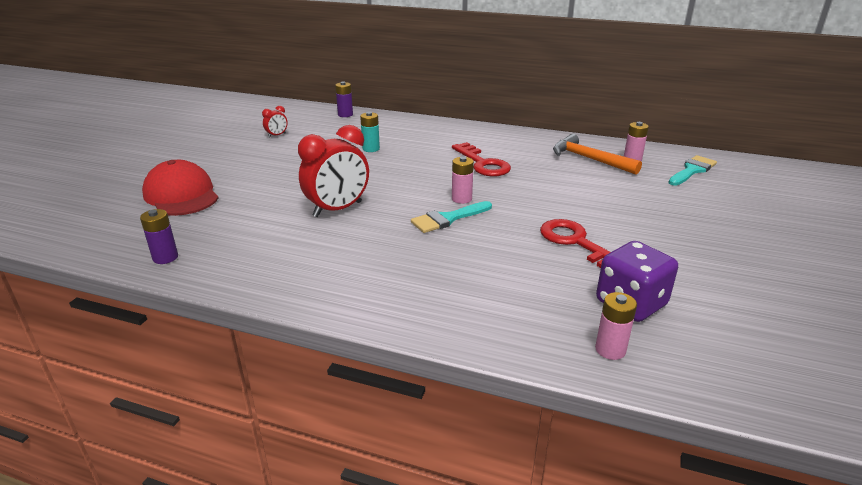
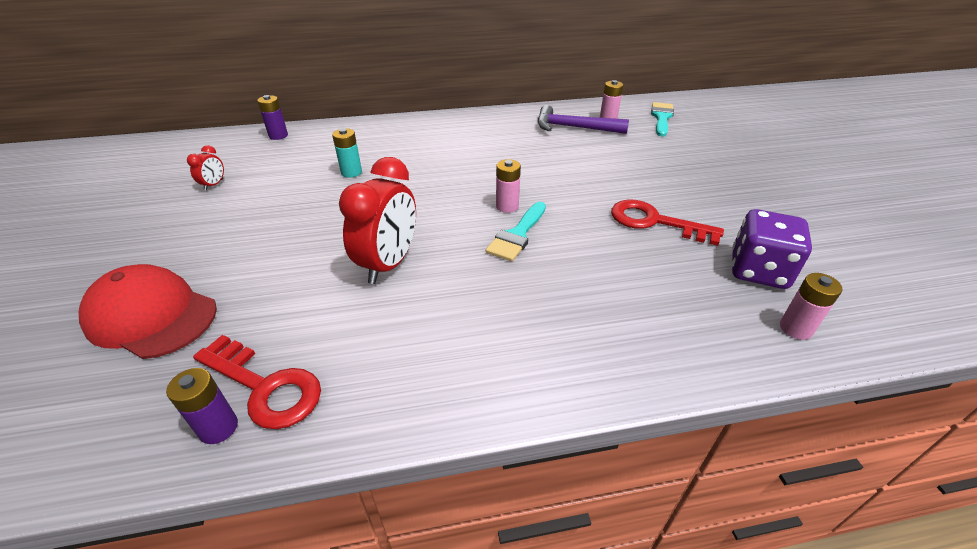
camera: 30 degrees left, 10 degrees up
(483, 164) = (486, 158): red key -> red key (265, 387)
(589, 159) = (574, 127): orange hammer -> purple hammer

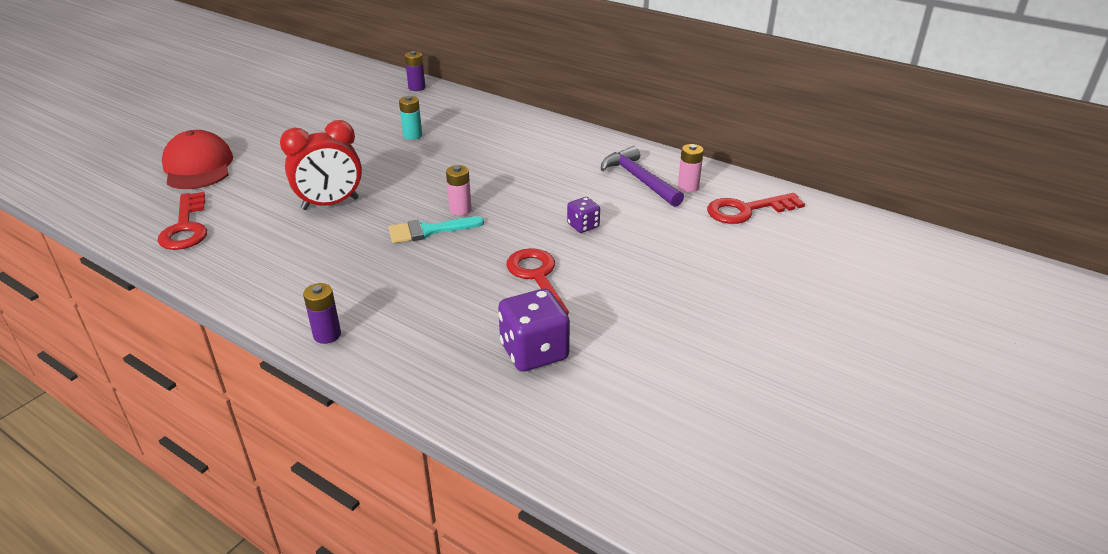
camera: 45 degrees right, 5 degrees down
(214, 185) = (329, 107): red clock -> none
(218, 428) = (147, 232): purple battery -> purple battery (327, 335)
(605, 172) = (583, 226): none -> purple dice
(661, 118) = (746, 210): turquoise brush -> red key
(795, 328) = (473, 393): pink battery -> none

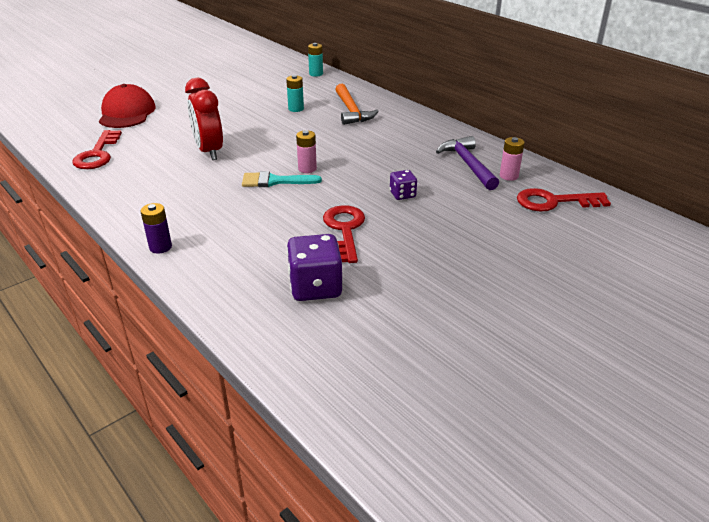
camera: 15 degrees right, 0 degrees up
(330, 204) = (209, 151): red clock -> red clock turned 75 degrees clockwise
(417, 88) = (316, 74): purple battery -> turquoise battery
(480, 130) = (351, 111): none -> orange hammer

